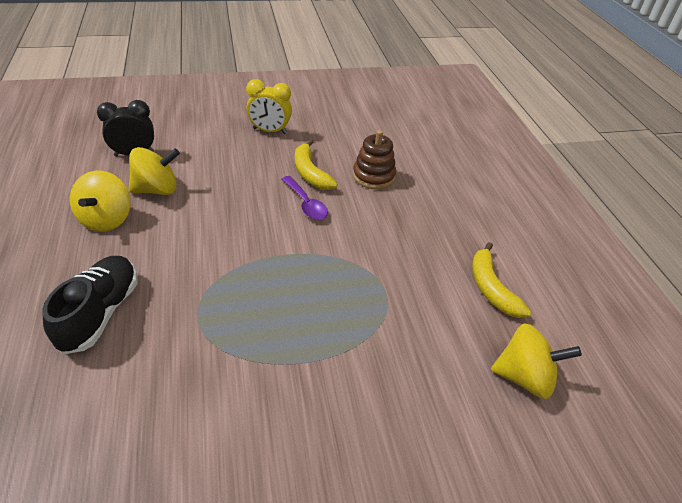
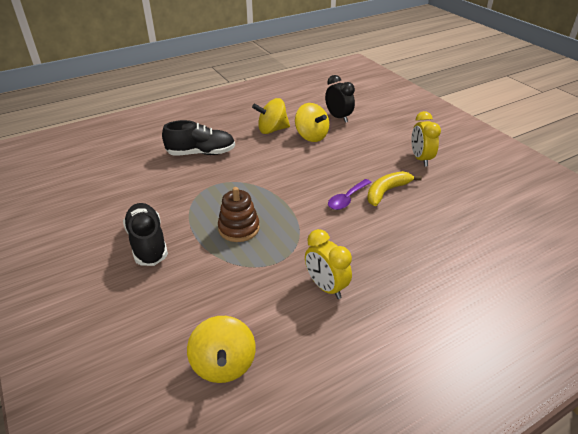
camera: 75 degrees right, 5 degrees down
(293, 424) = (147, 243): none -> black shoe
(373, 176) = (415, 226): brown stacking toy -> brown stacking toy (239, 228)
(436, 265) = (326, 287): none -> yellow clock
(491, 288) = (318, 330): yellow banana -> none

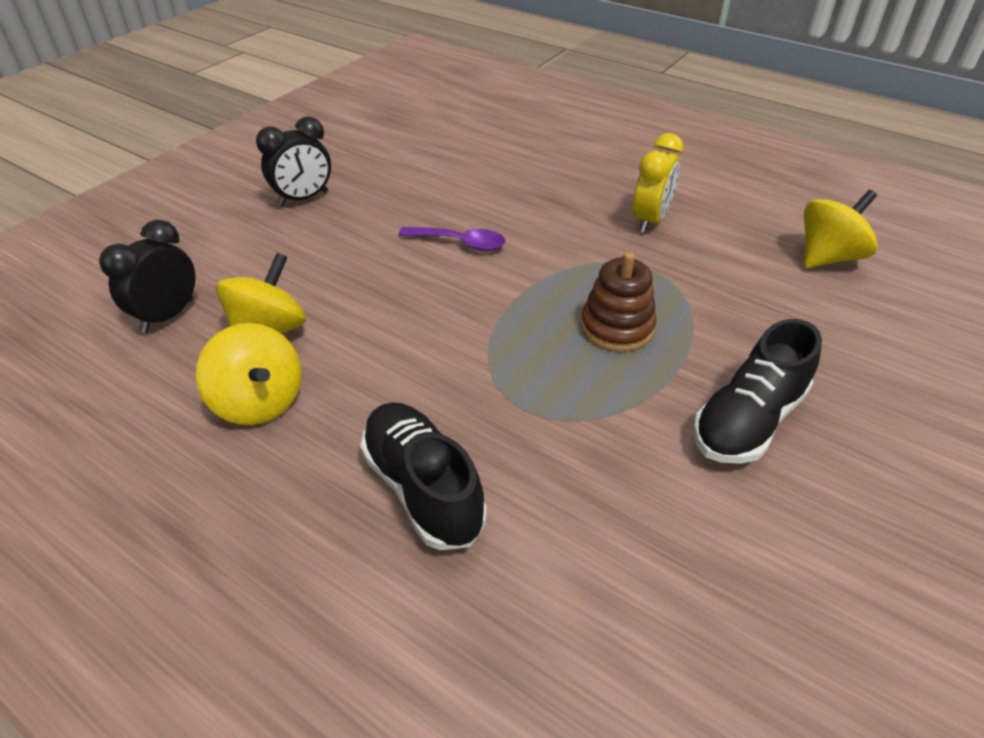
camera: 115 degrees left, 5 degrees up
(386, 192) = (416, 213): yellow banana -> none
(420, 159) = (303, 198): yellow clock -> black clock

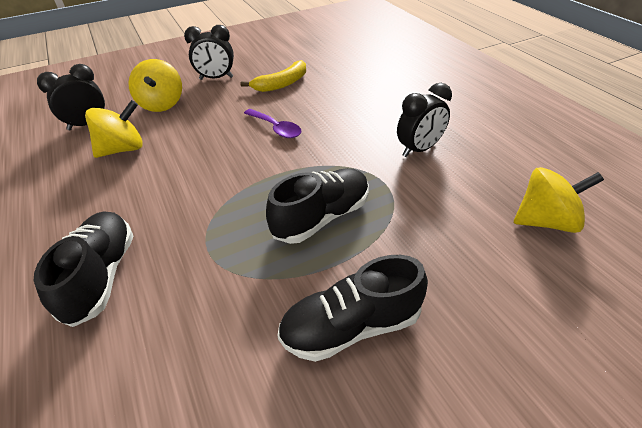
camera: 30 degrees right, 0 degrees up
(259, 402) = (78, 187): yellow spinning top -> yellow spinning top (162, 104)
(408, 184) = (282, 84): none -> yellow banana
(617, 327) = (321, 217): brown stacking toy -> black shoe
(650, 220) = (419, 149): yellow clock -> black clock

